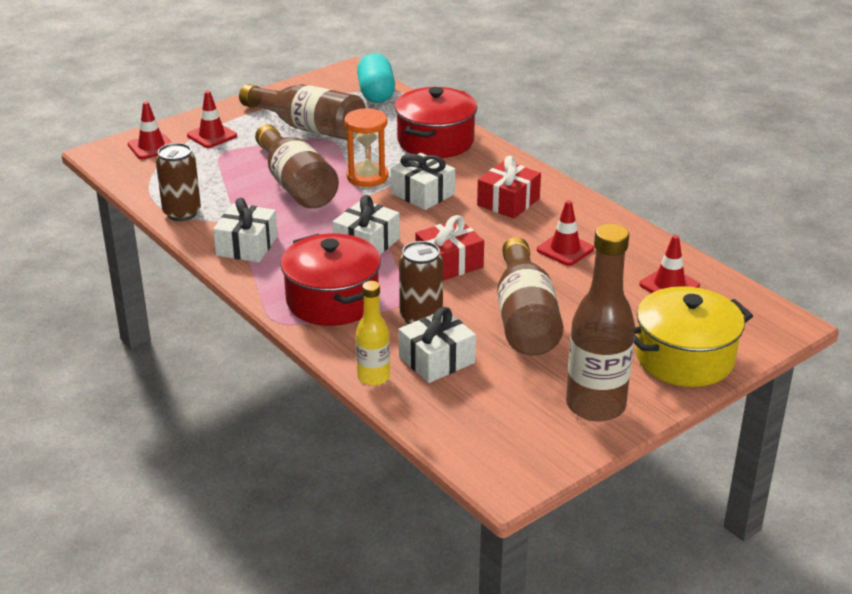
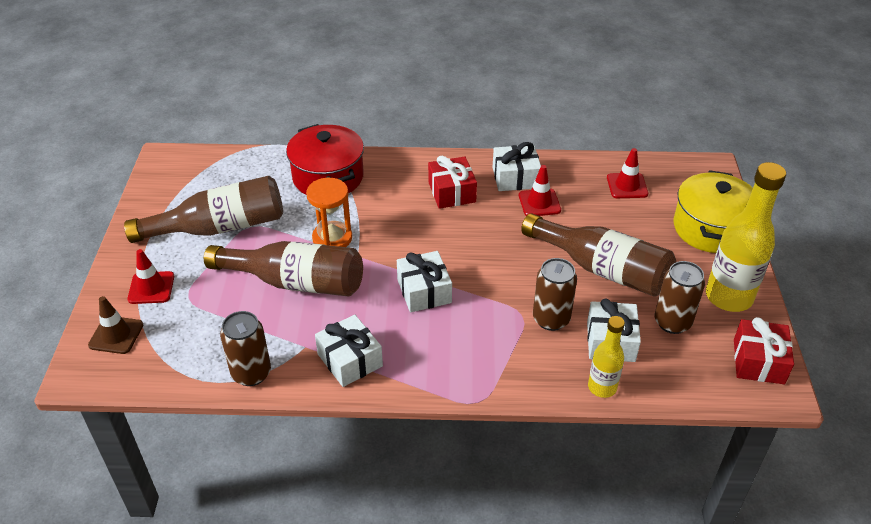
camera: 50 degrees left, 10 degrees up
(151, 147) = (116, 335): red traffic cone -> brown traffic cone
(332, 300) = (481, 353): red pot -> none
(376, 93) = (218, 165): turquoise capsule -> none
(423, 194) = (391, 225): white gift -> white gift (515, 177)
(449, 263) = (497, 265): red gift -> red gift (758, 361)
(510, 385) = (672, 322): none -> brown can
(595, 406) = (728, 297): brown bottle -> yellow bottle

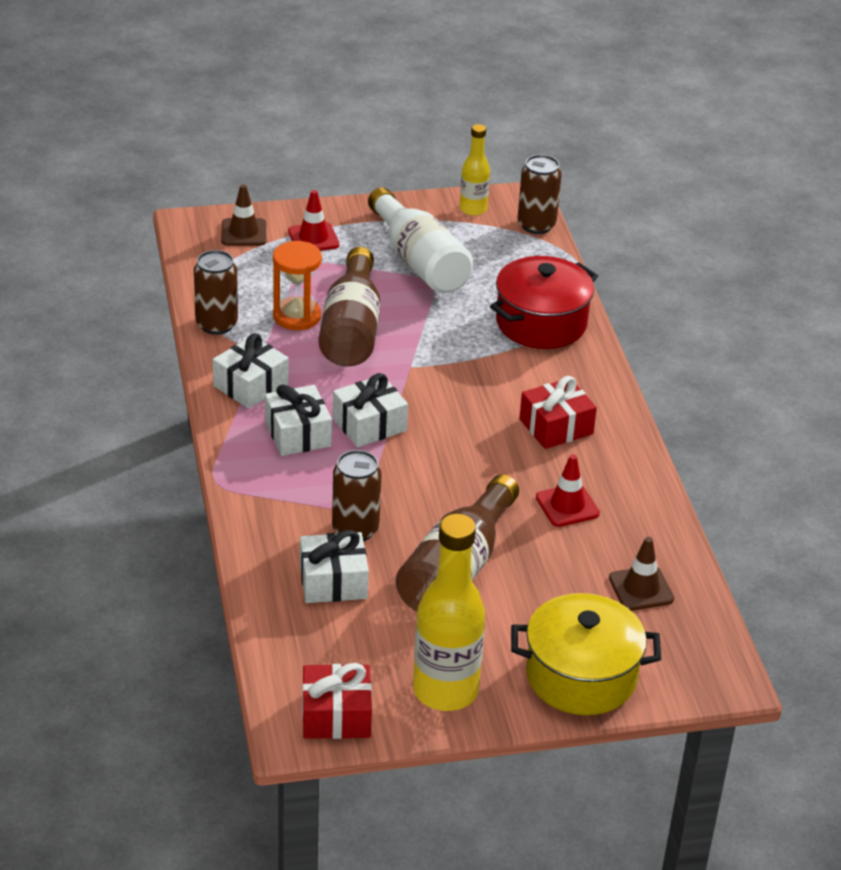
camera: 75 degrees right, 5 degrees down
(219, 228) = (418, 261): brown bottle -> white bottle
(332, 238) = (433, 344): orange hourglass -> orange hourglass (297, 316)
(515, 177) = (611, 480): white gift -> white gift (298, 434)
(602, 387) = (259, 576): yellow bottle -> yellow bottle (473, 209)
(627, 186) = (641, 589): red traffic cone -> brown traffic cone
(672, 322) = (382, 636): brown can -> brown can (536, 225)

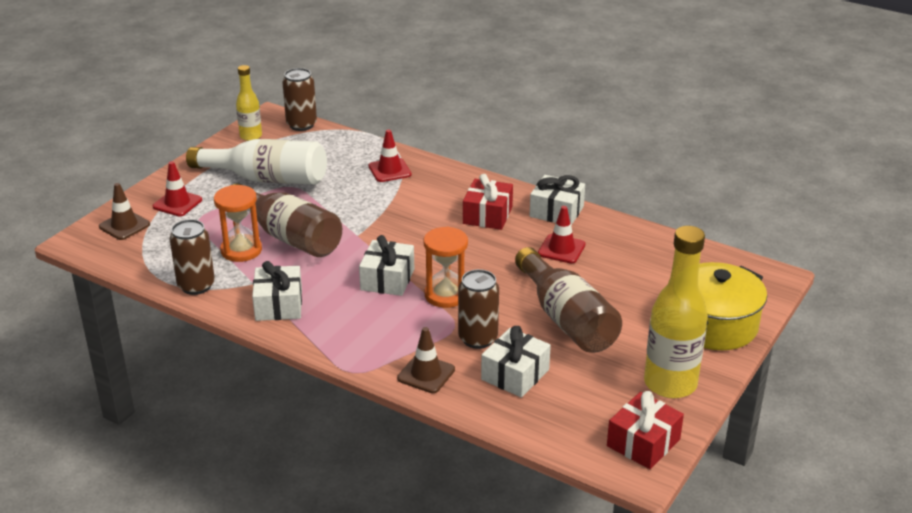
camera: 45 degrees left, 5 degrees down
(298, 434) = (355, 312): white gift -> white gift (556, 211)
(393, 473) = (446, 295): none -> orange hourglass
(541, 323) = (389, 170): red pot -> red traffic cone
(641, 589) = (664, 263): brown traffic cone -> brown traffic cone (426, 374)

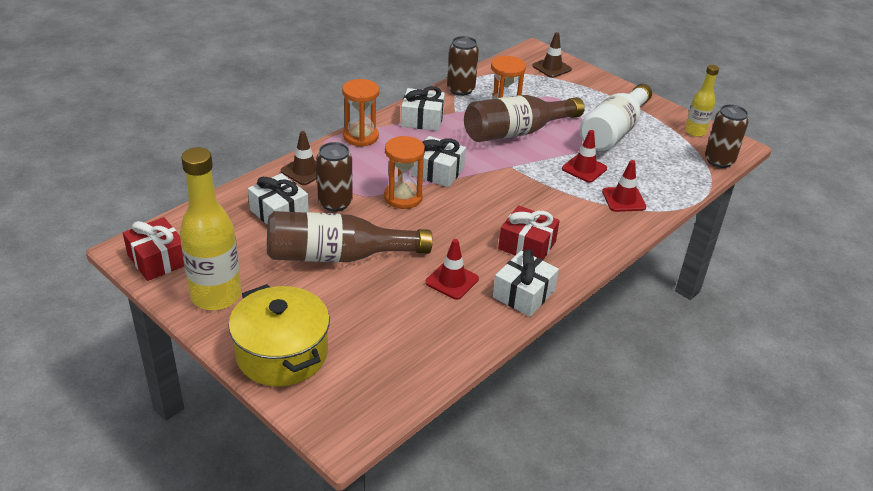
camera: 100 degrees right, 5 degrees up
(177, 203) = (580, 90): red traffic cone -> red traffic cone (584, 168)
(334, 345) = (360, 137): none -> orange hourglass

